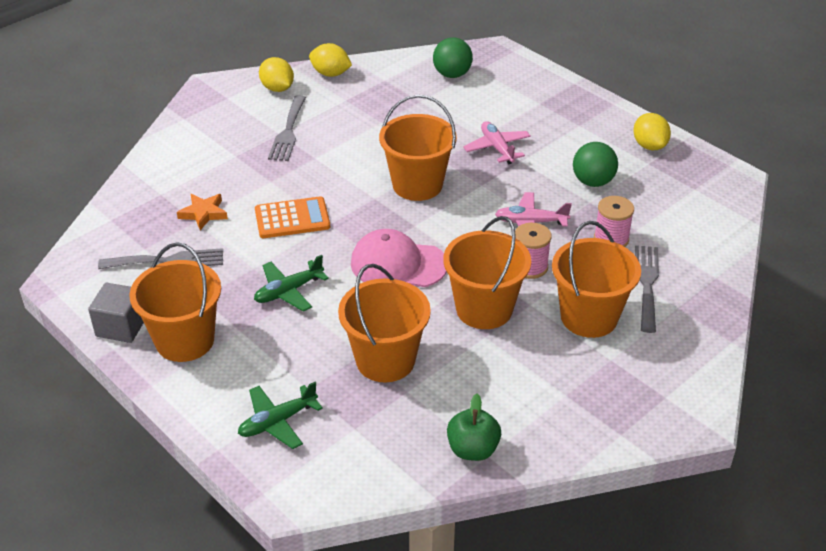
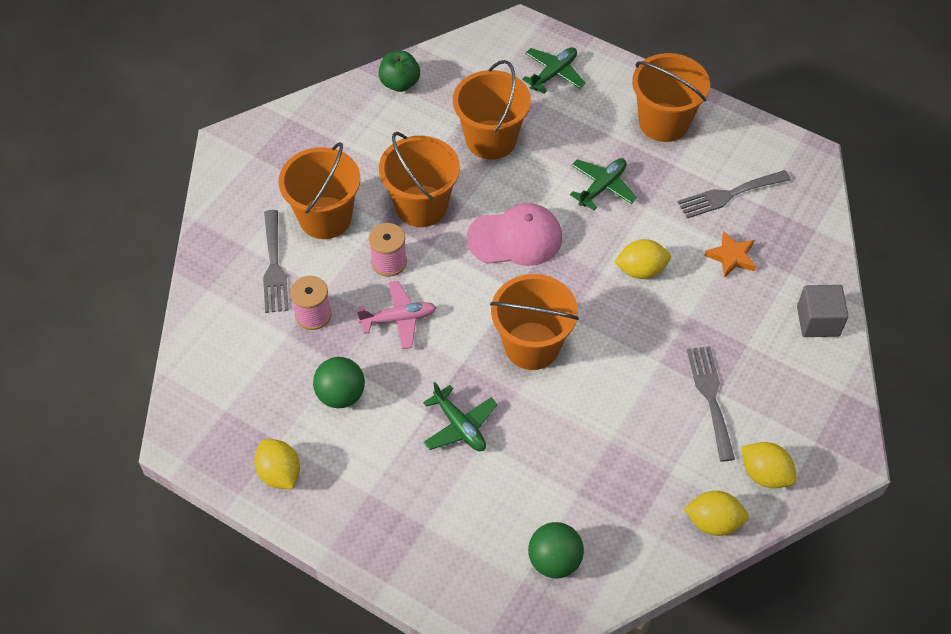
camera: 165 degrees right, 15 degrees up
(121, 326) = (724, 123): grey cube -> grey cube (818, 321)
(292, 218) = (641, 270): orange calculator -> yellow lemon
(497, 148) = (459, 426): pink plane -> green plane

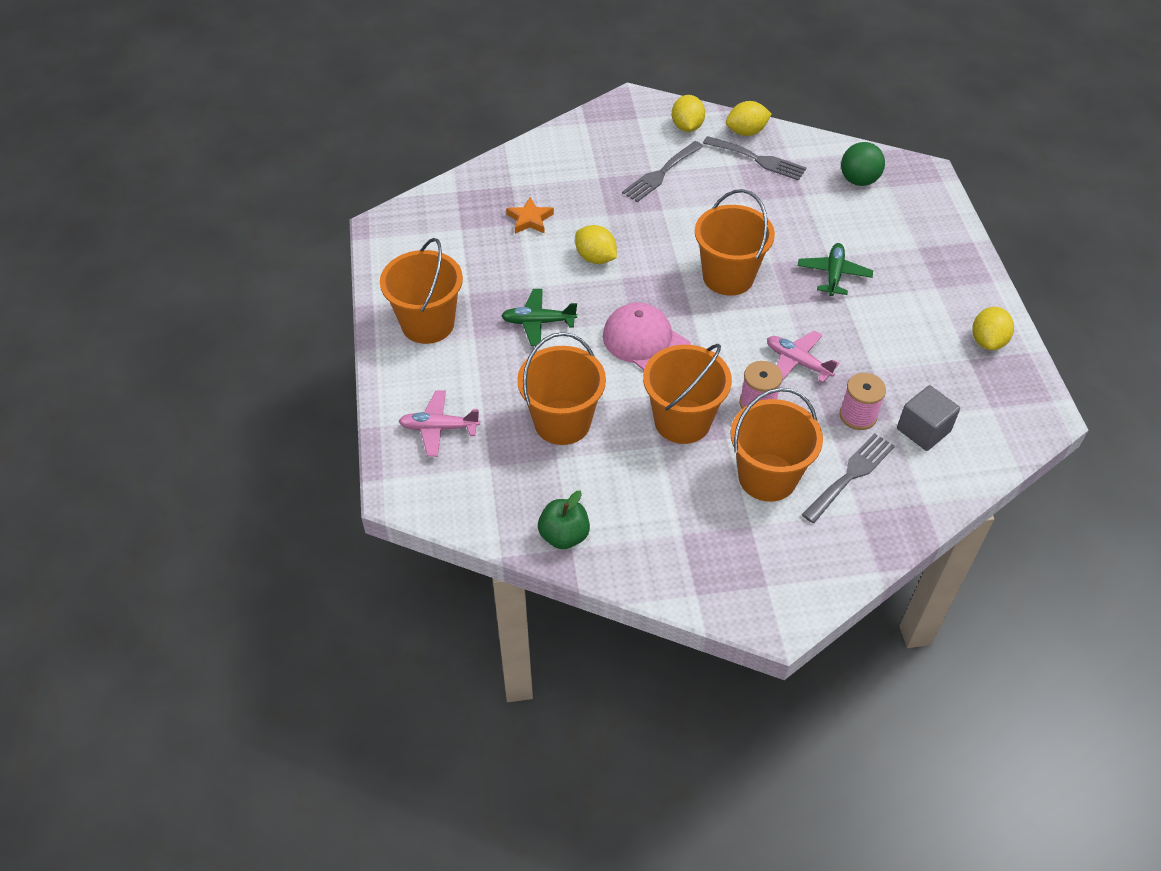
camera: 130 degrees left, 5 degrees down
(341, 395) = (894, 351): green ball -> none
(553, 74) = (439, 428): green plane -> pink plane
(713, 522) = (746, 132): yellow lemon -> yellow lemon turned 75 degrees counterclockwise
(728, 195) = (470, 249): grey fork -> grey fork (758, 159)
(818, 321) = (540, 155): grey cube -> grey cube (923, 430)

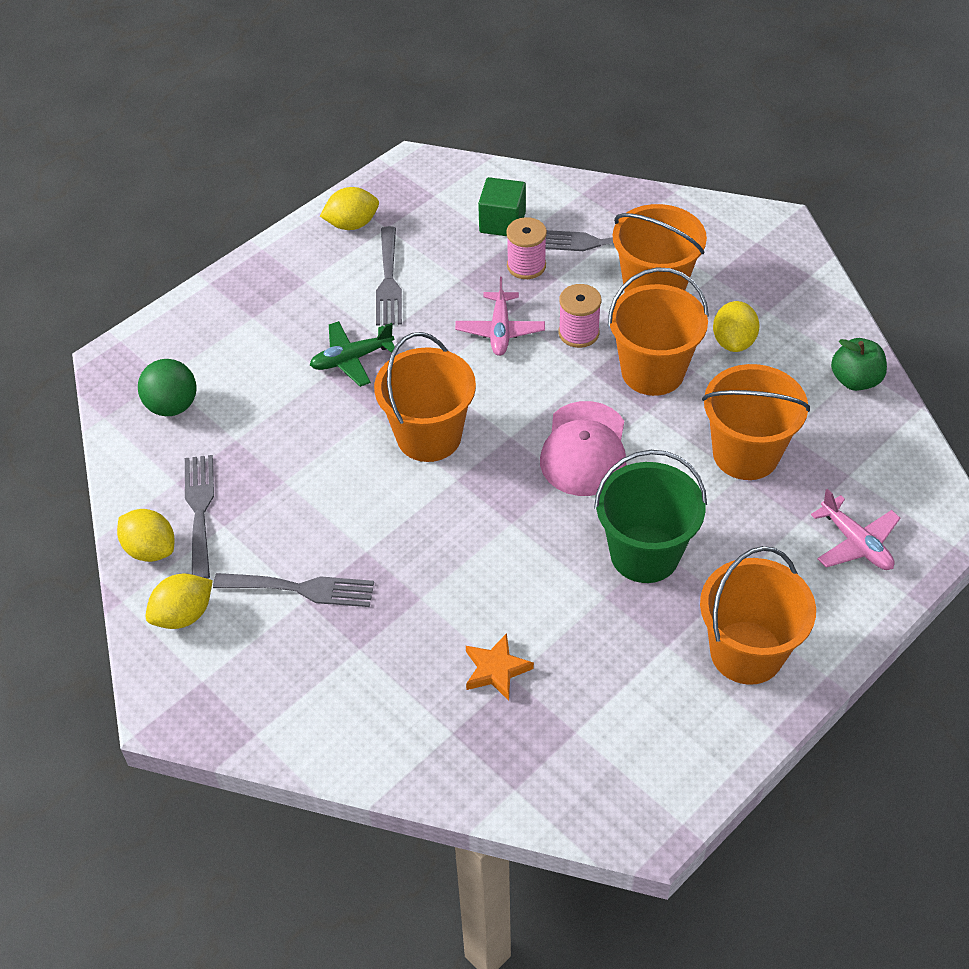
camera: 125 degrees left, 0 degrees up
(538, 322) = (644, 554): green plane -> green bucket
(595, 258) = (503, 564): yellow lemon -> yellow lemon (733, 342)
(902, 330) = (388, 281): none -> grey fork
(923, 430) = (502, 222): grey cube -> green cube

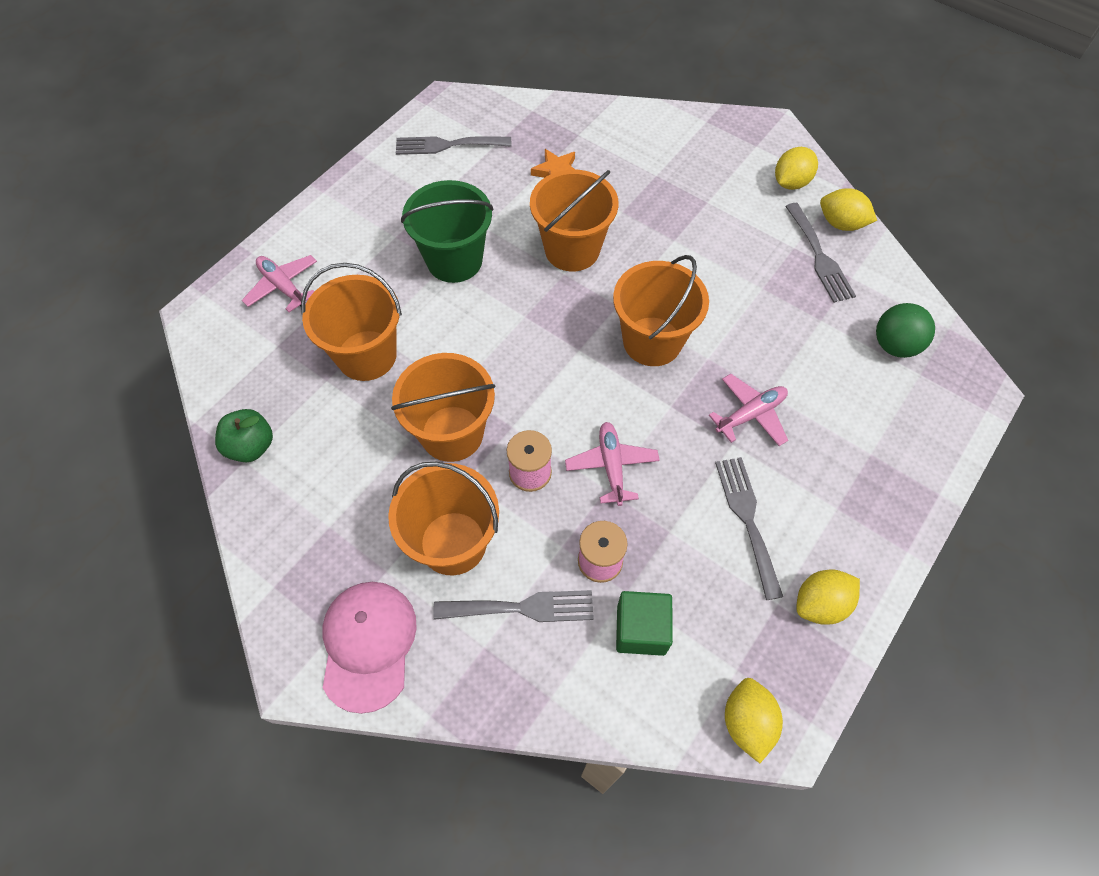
camera: 170 degrees right, 10 degrees up
(302, 589) = (712, 208): grey fork -> grey fork (447, 145)
(351, 359) = (750, 414): green plane -> pink plane
(584, 449) = (511, 344): pink cap -> pink cap (368, 644)
(733, 342) = (369, 480): yellow lemon -> yellow lemon (747, 722)
(746, 652) = (379, 200): orange bucket -> orange bucket (572, 249)

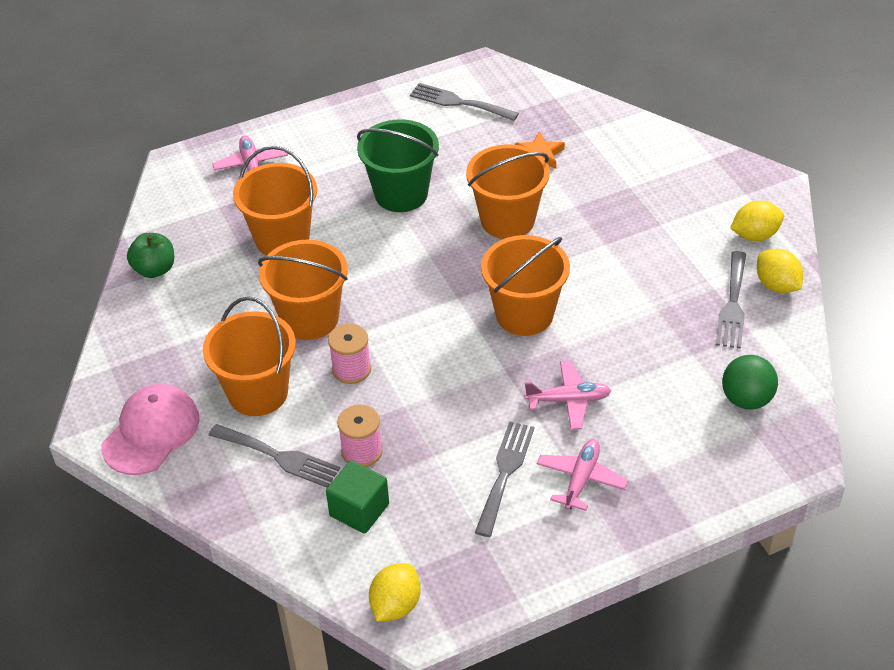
camera: 30 degrees right, 15 degrees down
(611, 466) = (420, 391): pink plane -> pink plane (581, 479)
(820, 604) = (519, 556): yellow lemon -> none

